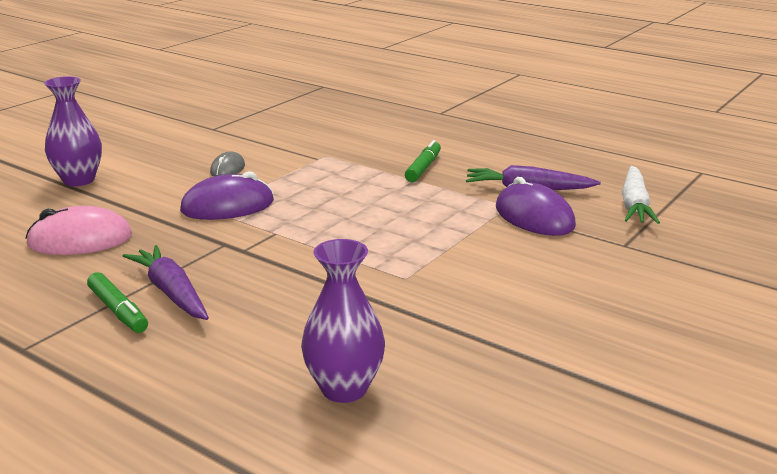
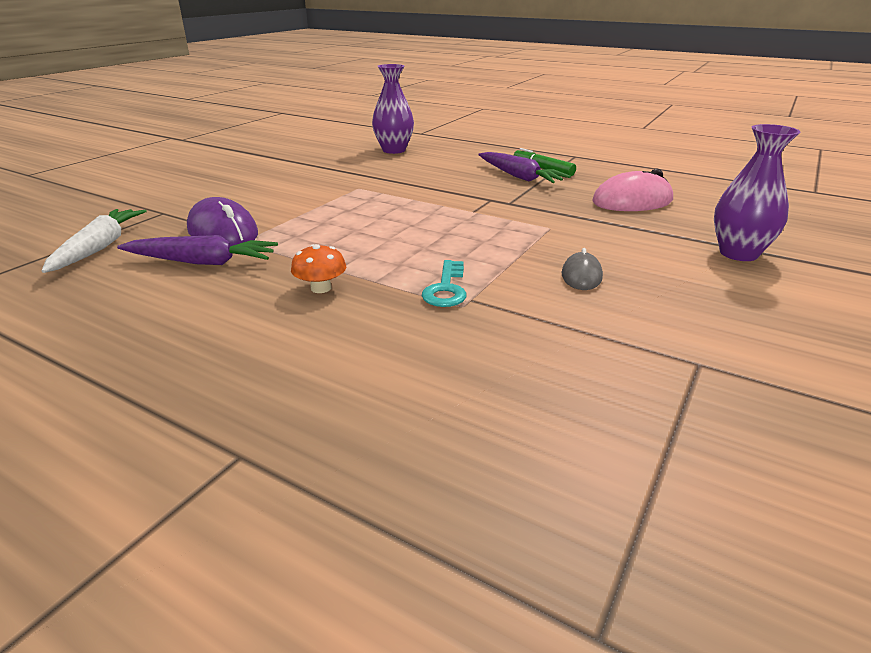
camera: 175 degrees right, 5 degrees up
(227, 206) = (536, 231): purple mouse -> none
(333, 164) = (446, 289): none -> turquoise key
(423, 168) = (321, 288): green marker -> orange mushroom

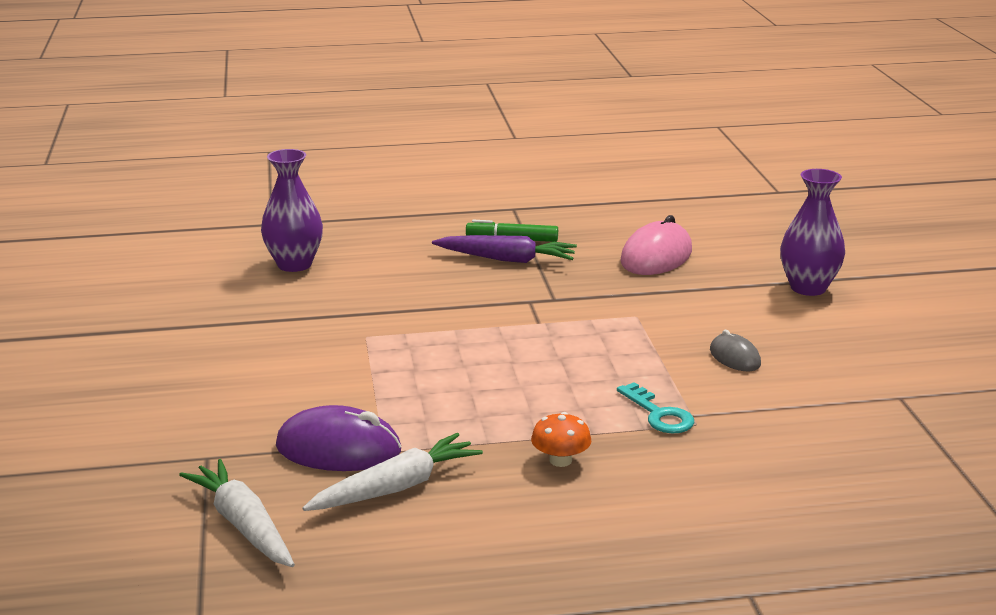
camera: 40 degrees left, 5 degrees down
(202, 262) = (396, 487): purple carrot -> white carrot

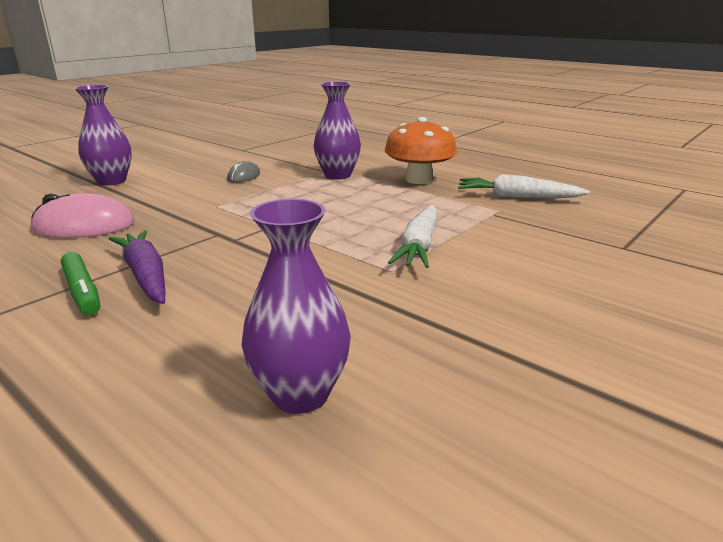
camera: 130 degrees left, 0 degrees up
(243, 525) = (625, 213): white carrot -> white carrot (419, 246)
(338, 449) = (525, 220): purple mouse -> none
(560, 460) = (419, 180): orange mushroom -> orange mushroom, size x1.97
(659, 414) = (337, 175): turquoise key -> purple vase

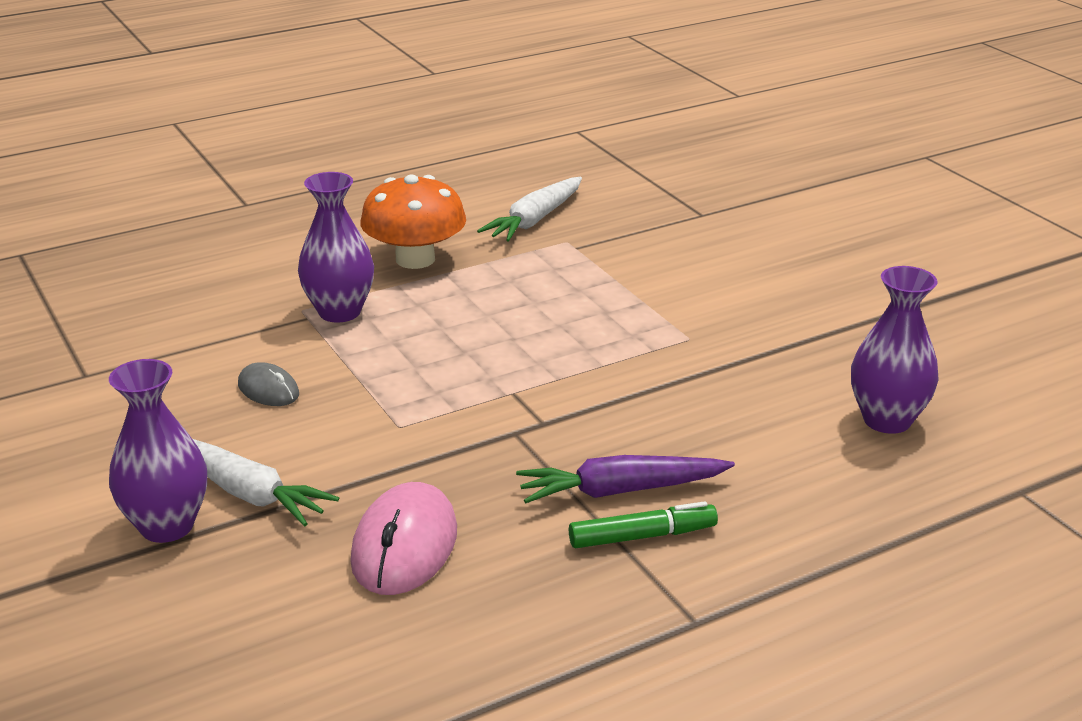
camera: 70 degrees left, 5 degrees up
(419, 246) = (637, 310): white carrot -> white carrot (246, 492)

